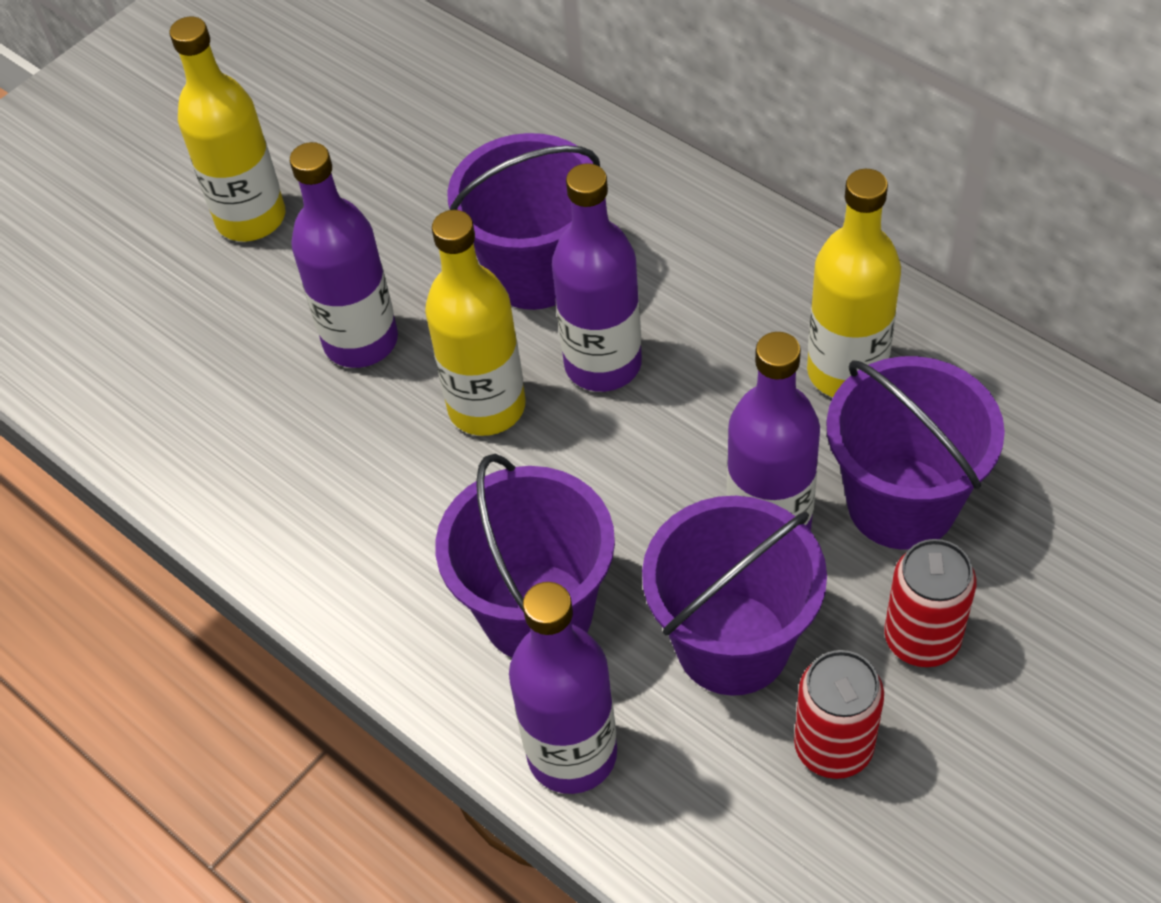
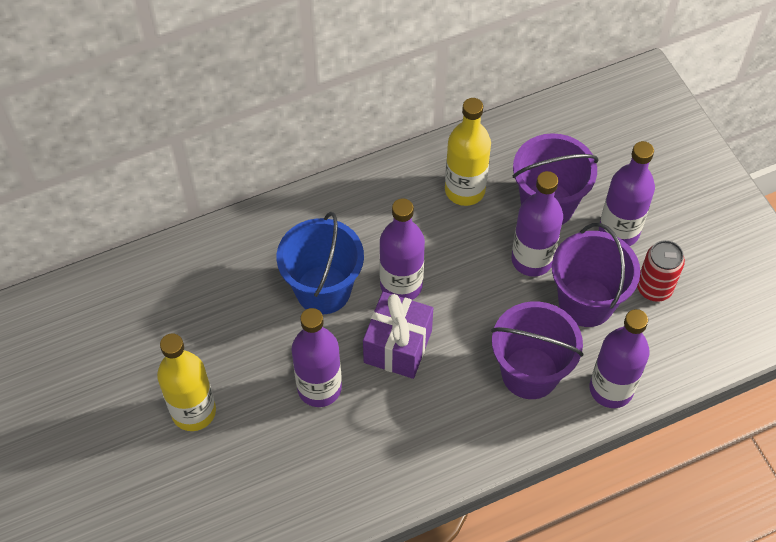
camera: 70 degrees left, 5 degrees up
(487, 407) = (397, 346): yellow bottle -> purple gift
(535, 272) = (323, 290): purple bucket -> blue bucket
(922, 639) = (619, 231): red can -> purple bottle

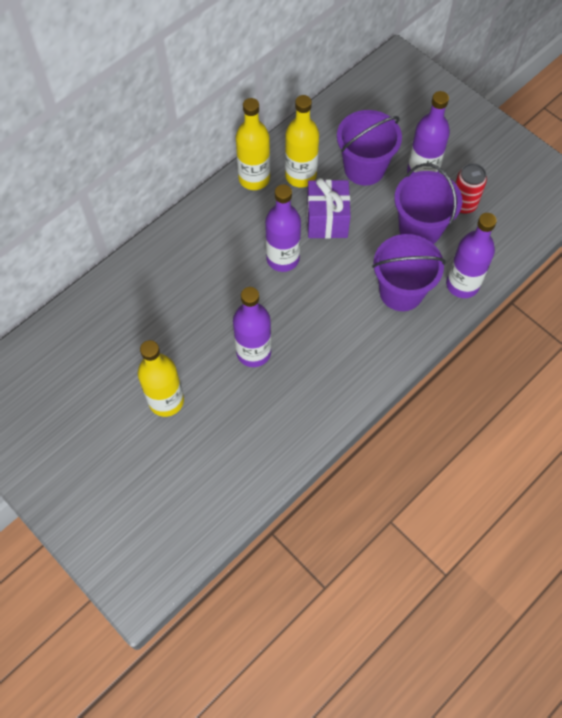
camera: 20 degrees left, 5 degrees up
(323, 290) = (226, 280): blue bucket -> none
(397, 346) = (298, 303): purple gift -> purple gift (327, 220)
(407, 176) = (254, 178): none -> yellow bottle
(532, 260) = (369, 211): purple bottle -> none

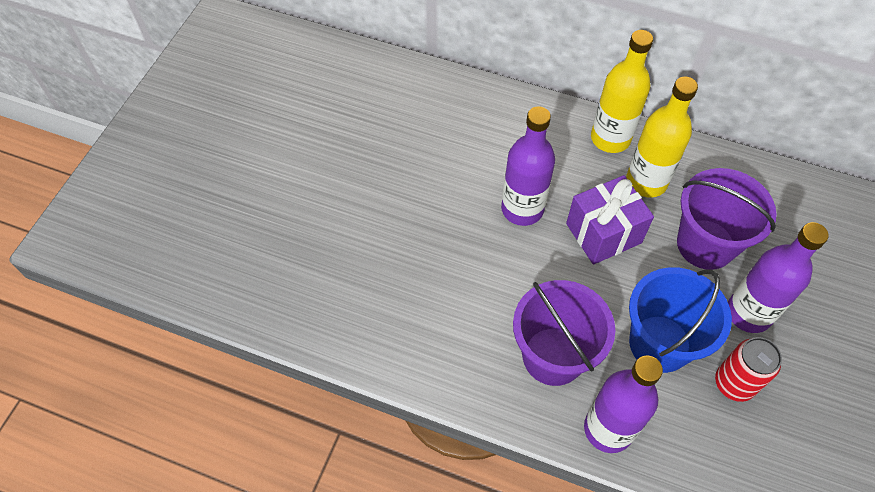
camera: 65 degrees right, 5 degrees down
(166, 401) = (288, 173): yellow bottle -> none
(253, 352) = (385, 229): purple bottle -> none
(420, 229) = (659, 343): purple bucket -> blue bucket

